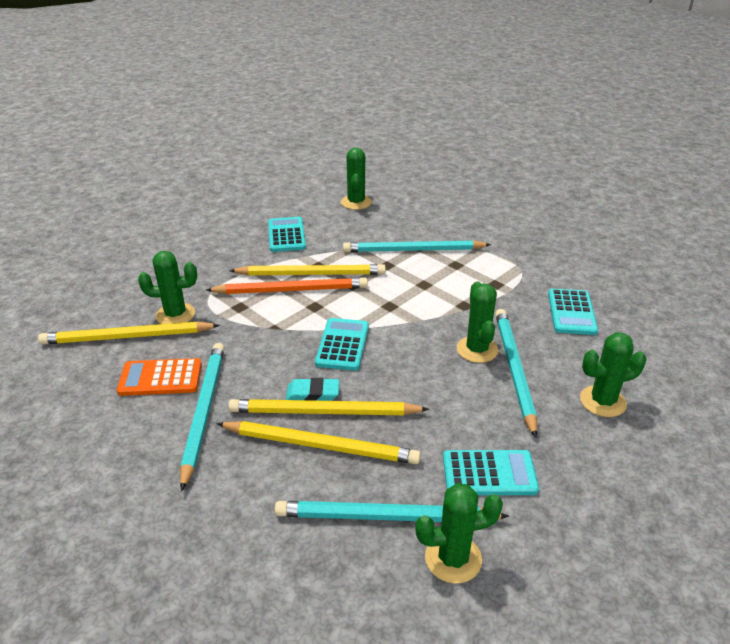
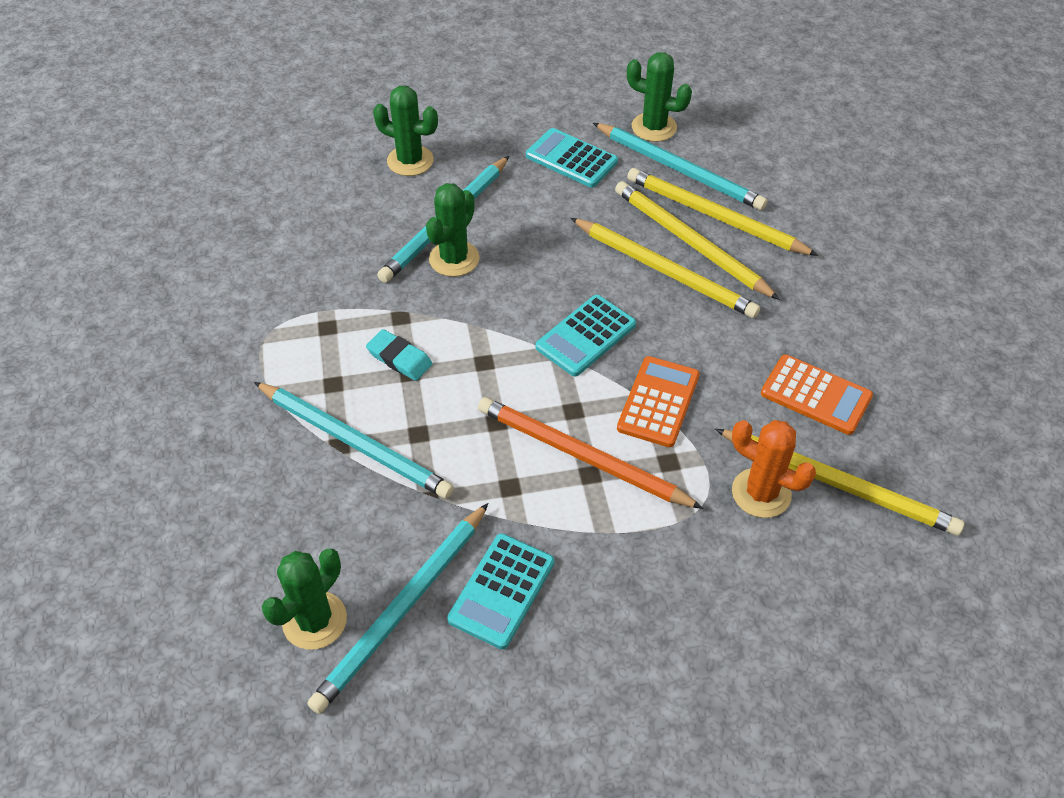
camera: 145 degrees left, 15 degrees up
(175, 315) = (761, 493): green cactus -> orange cactus
(203, 412) = (784, 328): turquoise pencil -> turquoise pencil (403, 608)
(266, 331) = (658, 402): none -> orange calculator
(311, 274) = (533, 474): yellow pencil -> yellow pencil (715, 217)
(312, 393) = (661, 295): turquoise eraser -> turquoise eraser (399, 358)
(571, 312) = (304, 249): turquoise calculator -> none

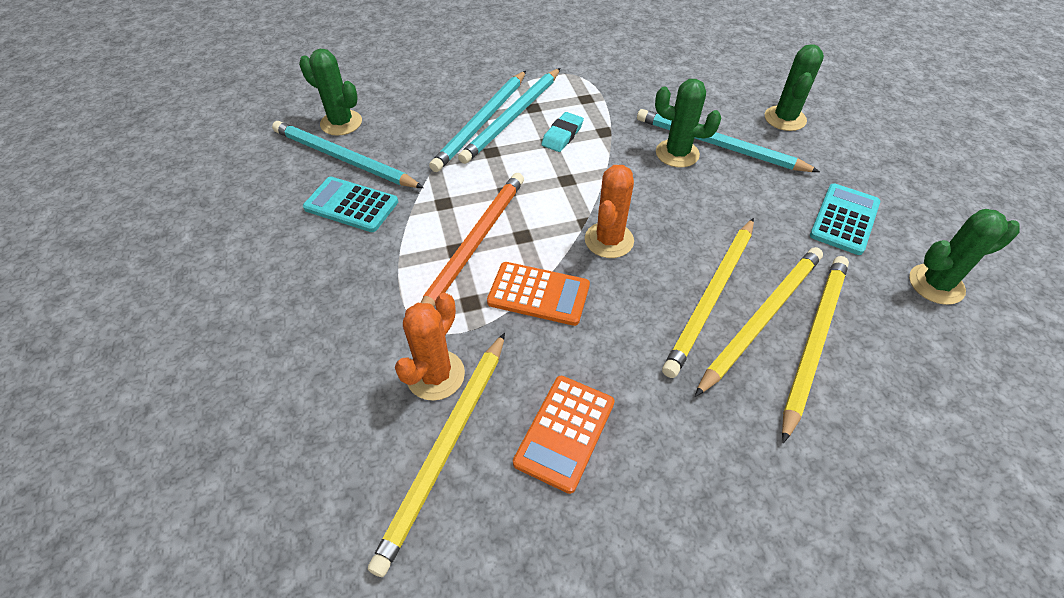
camera: 85 degrees right, 0 degrees up
(585, 336) = (609, 240): turquoise calculator -> orange cactus
(654, 127) = (936, 284): green cactus -> green cactus turned 60 degrees clockwise
(679, 169) = (876, 308): turquoise pencil -> turquoise pencil (513, 117)

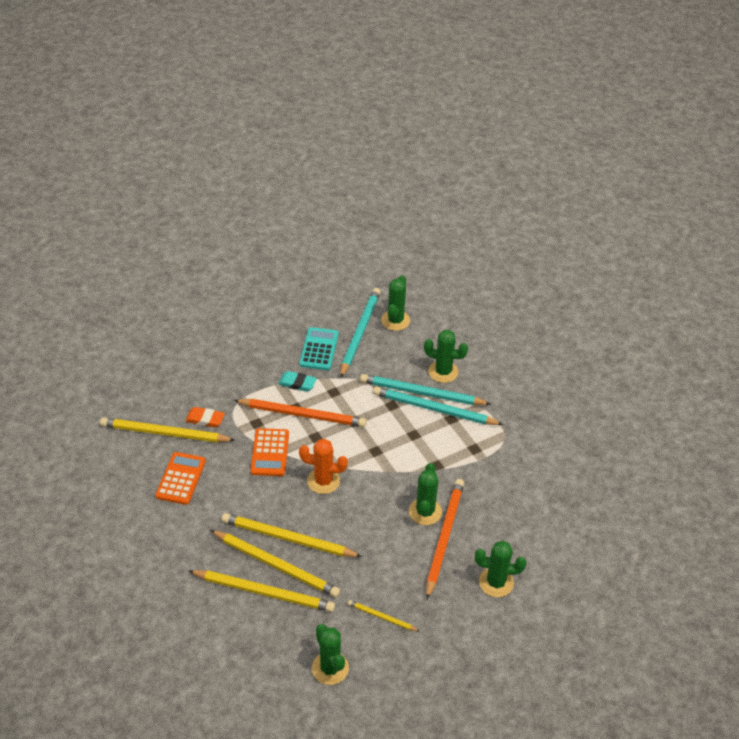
camera: 75 degrees right, 5 degrees down
(435, 375) = (205, 419): orange cactus -> orange eraser
(453, 100) = (443, 372): none -> green cactus
(562, 135) = (423, 441): turquoise eraser -> turquoise eraser (297, 383)
(564, 432) = (181, 479): orange calculator -> orange calculator turned 90 degrees clockwise
(719, 145) = (444, 538): turquoise pencil -> orange pencil
(844, 219) = (382, 617): turquoise calculator -> yellow pencil

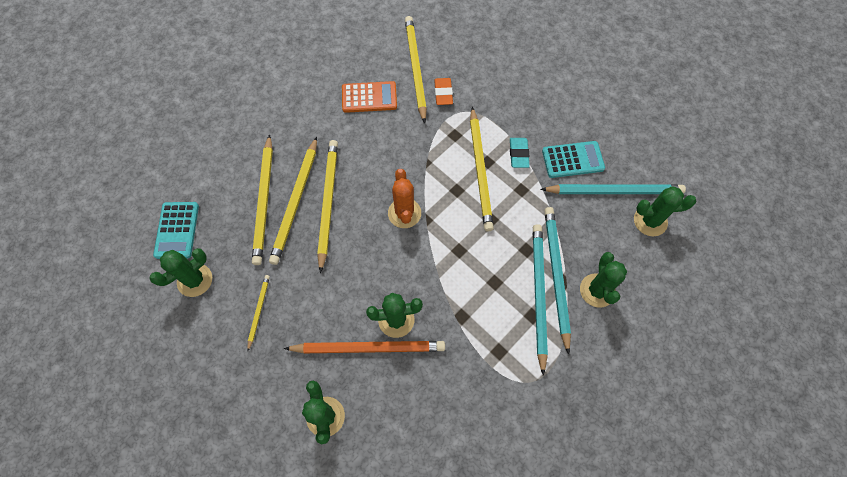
camera: 75 degrees right, 20 degrees up
(266, 678) = (177, 230): none -> turquoise calculator
(270, 453) = (423, 157): orange calculator -> none
(302, 414) = (480, 170): orange pencil -> yellow pencil

